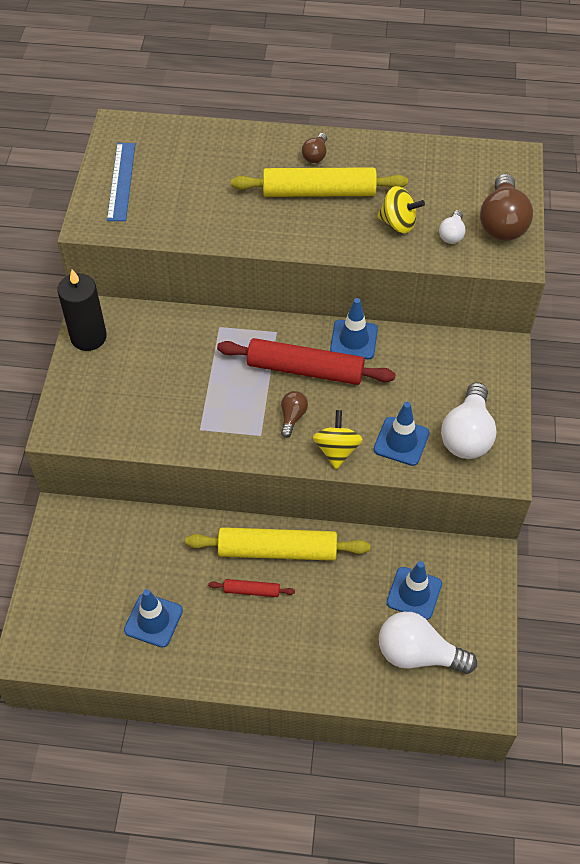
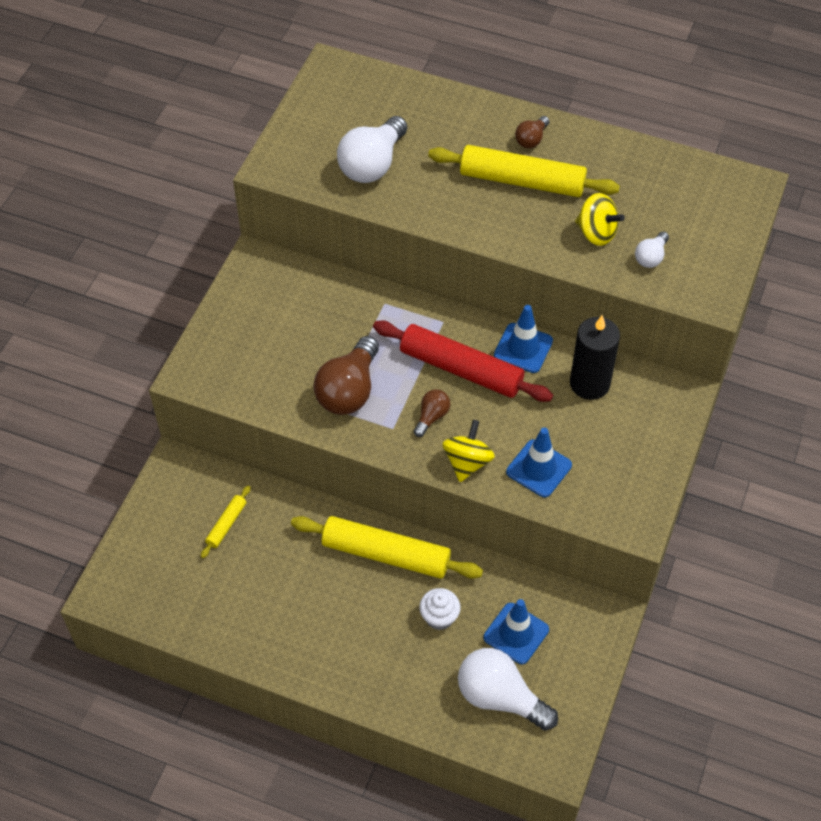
camera: 15 degrees right, 0 degrees up
(88, 337) = (246, 285): black candle -> black candle (589, 383)
(121, 181) = (317, 128): blue ruler -> none
(124, 558) = (226, 524): none -> yellow rolling pin
(153, 620) = (237, 595): blue traffic cone -> none
(251, 591) = (346, 589): red rolling pin -> none
(342, 595) = (439, 617): none -> white cupcake
(467, 435) = (612, 478): white light bulb -> white light bulb (372, 164)
(502, 223) = (711, 255): brown light bulb -> brown light bulb (349, 390)

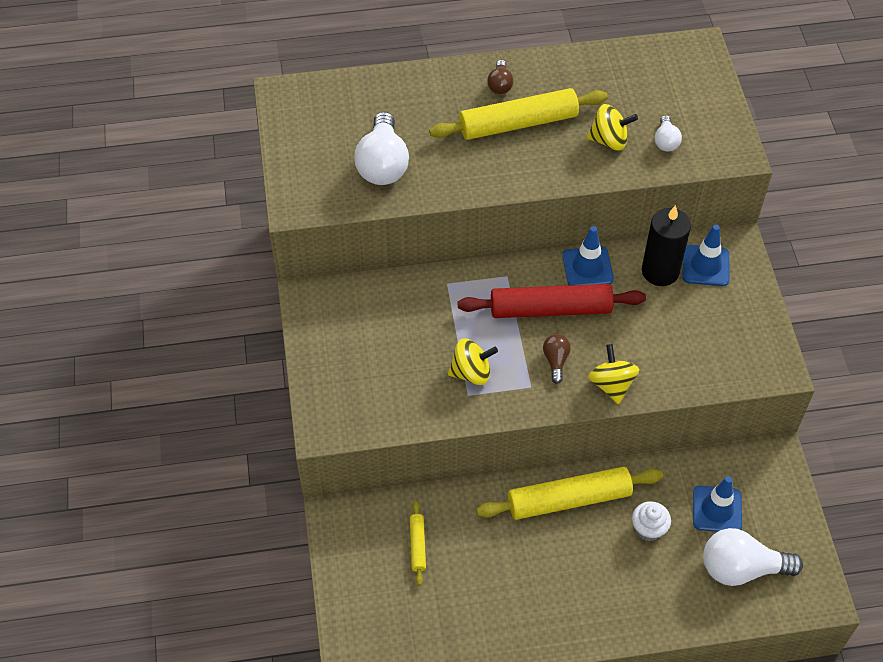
camera: 30 degrees left, 0 degrees up
(349, 390) = (471, 372): brown light bulb -> yellow spinning top
(539, 468) = (671, 361): blue traffic cone -> blue traffic cone (705, 266)

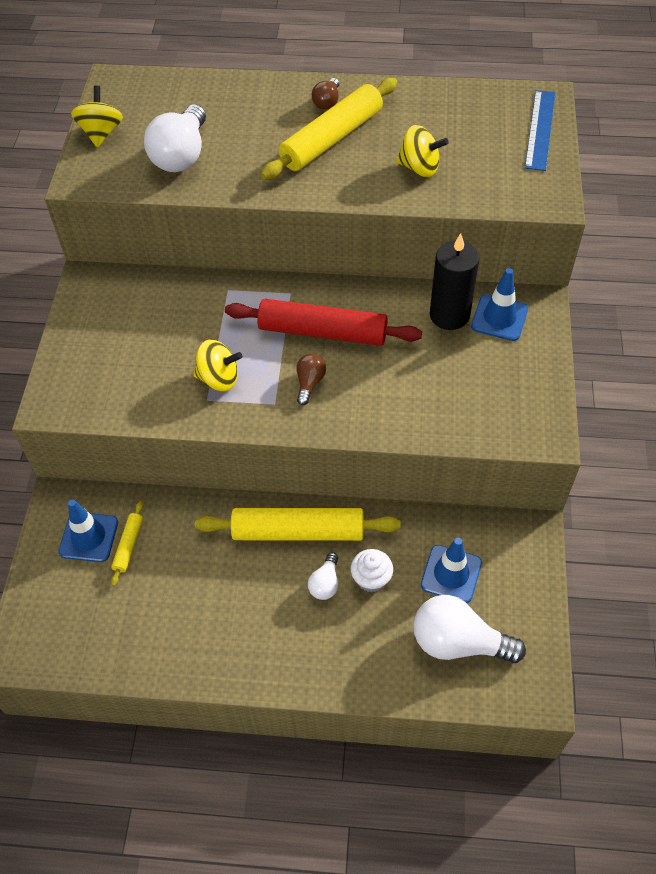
camera: 15 degrees right, 0 degrees up
(518, 123) = (332, 139): yellow rolling pin -> yellow rolling pin turned 45 degrees counterclockwise
(587, 267) = (375, 298): blue traffic cone -> blue traffic cone (89, 537)
(611, 384) = (359, 417): yellow spinning top -> yellow spinning top (101, 133)
(665, 141) = (479, 177): white light bulb -> white light bulb (325, 583)
(705, 82) = (540, 129): none -> blue ruler

